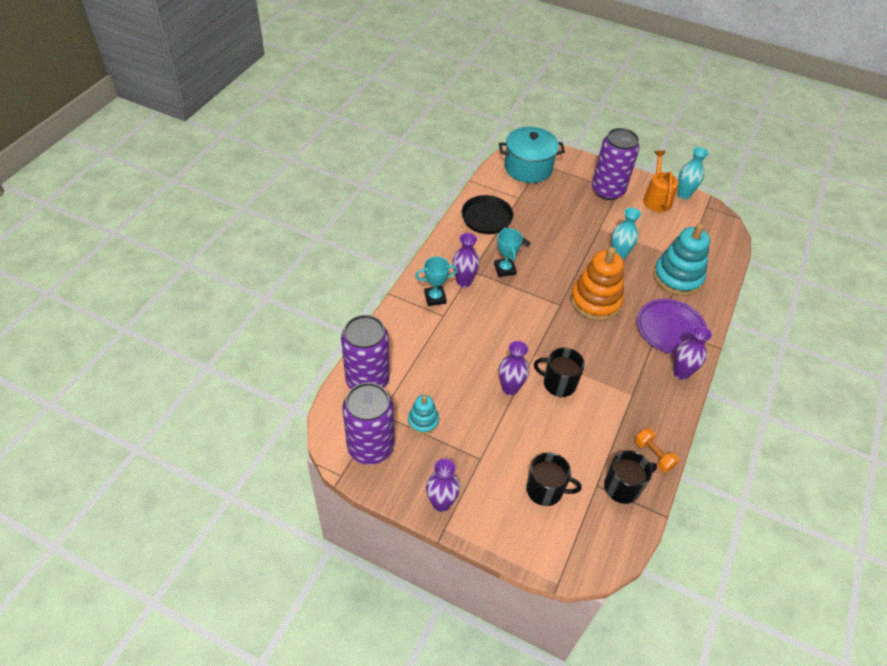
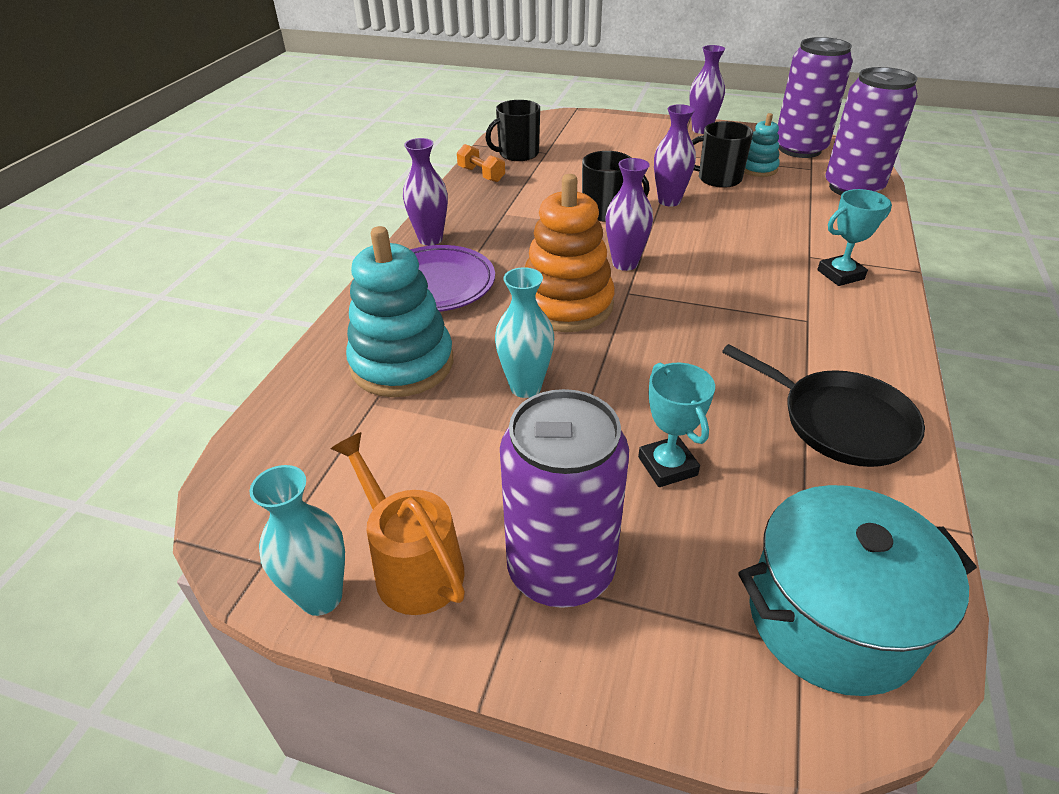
camera: 175 degrees right, 10 degrees down
(464, 282) = (810, 302): purple vase -> purple vase (625, 263)
(504, 269) = (749, 330): turquoise trophy -> turquoise trophy (667, 466)
(545, 490) = (600, 145): black mug -> black mug (718, 178)
(656, 198) = (412, 565): orange watering can -> orange watering can turned 150 degrees clockwise

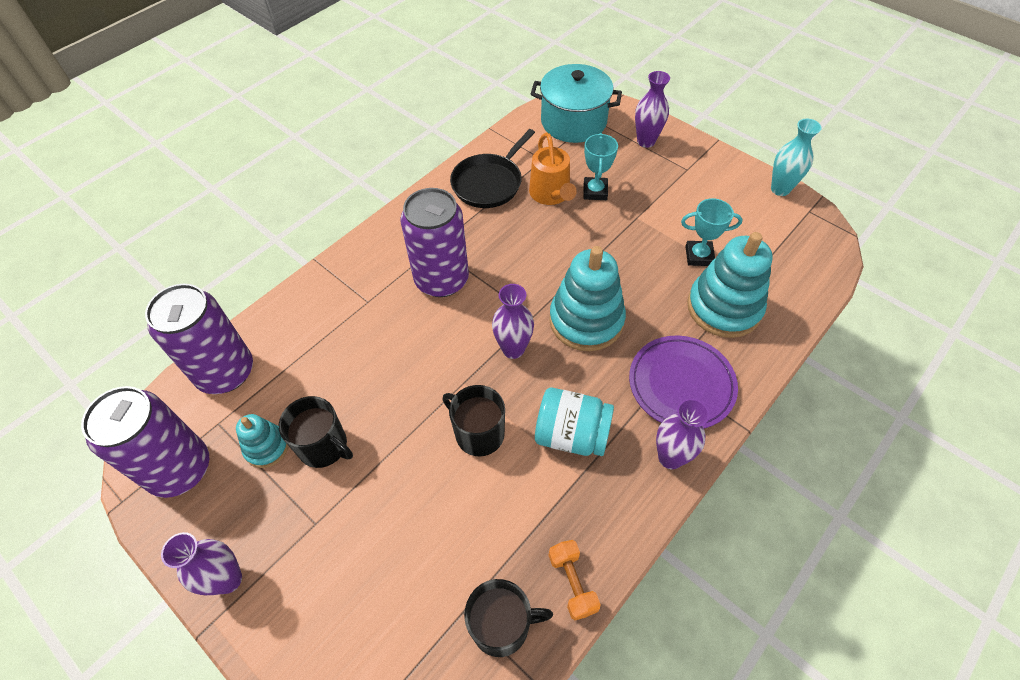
camera: 155 degrees left, 15 degrees up
(412, 565) = (737, 189): orange watering can -> orange watering can (551, 195)
(525, 387) = (647, 261): turquoise vase -> none
(526, 230) = (571, 434): none -> turquoise jar
(561, 569) = (670, 167): purple can -> purple can (441, 280)
(566, 305) = (586, 320): orange stacking toy -> turquoise stacking toy
(669, 201) = (406, 425): purple vase -> purple vase (646, 141)
(840, 274) = (368, 275): turquoise trophy -> turquoise trophy (699, 256)
(840, 422) = (489, 183): black pan -> black pan turned 120 degrees counterclockwise

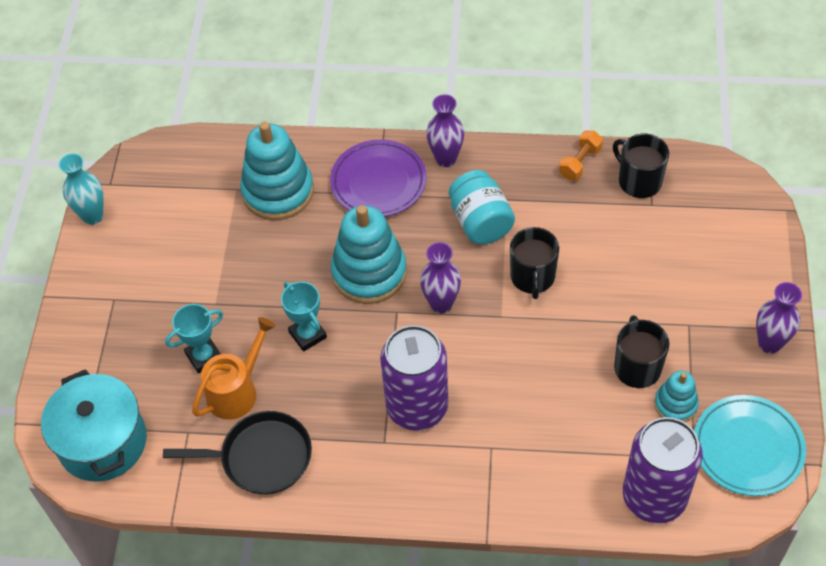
camera: 125 degrees left, 0 degrees up
(180, 469) = (747, 448): purple can -> turquoise plate
(646, 141) = (92, 356): purple vase -> none
(699, 256) = (230, 234): turquoise trophy -> turquoise trophy (307, 335)

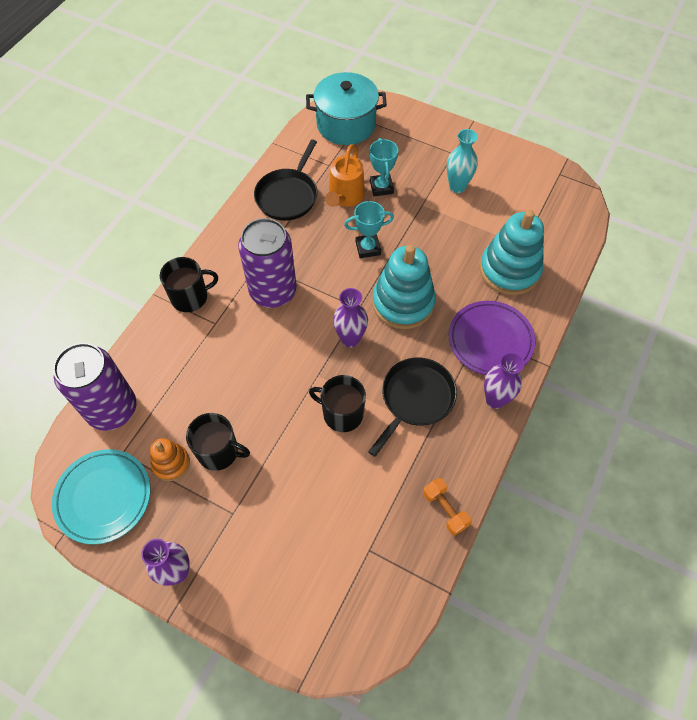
camera: 110 degrees right, 5 degrees up
(93, 216) = (533, 158): turquoise vase -> turquoise vase (457, 186)
(237, 390) = (345, 197): orange watering can -> orange watering can turned 45 degrees clockwise
(480, 222) = (415, 398): turquoise jar -> black pan
(639, 181) = (401, 552): black mug -> black mug (190, 297)
(675, 404) = (171, 463): turquoise stacking toy -> orange stacking toy

